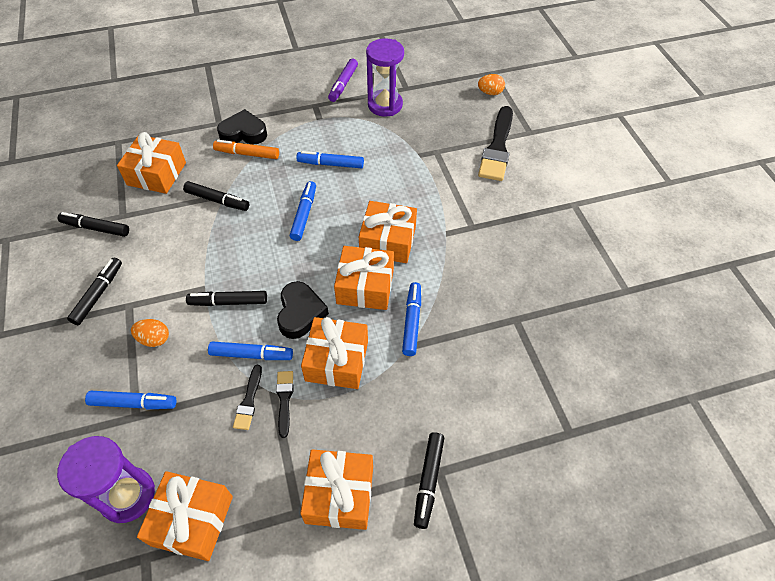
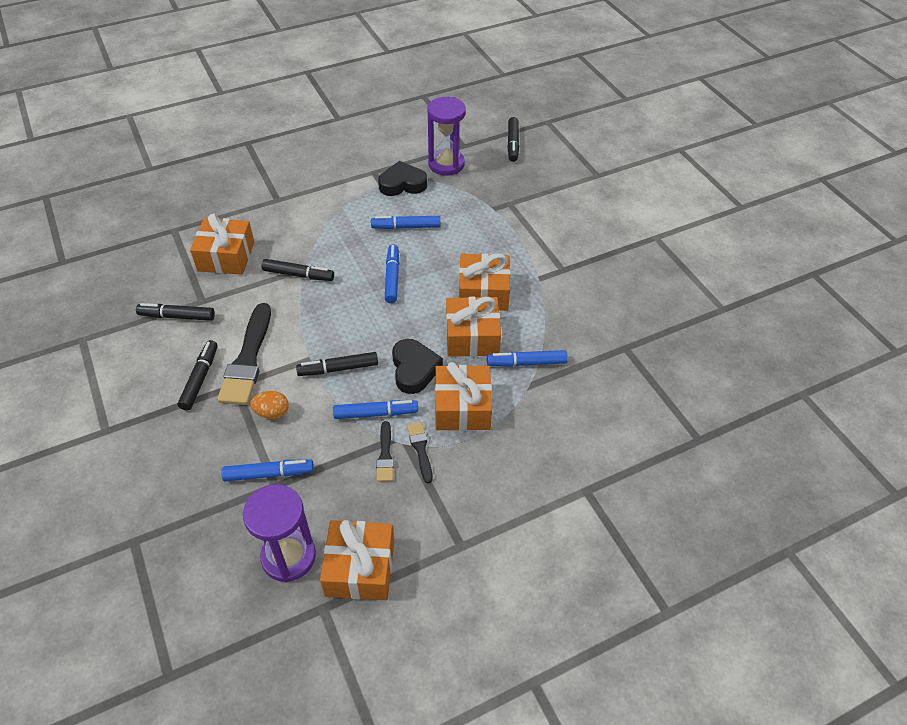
camera: 10 degrees left, 5 degrees down
(244, 133) = (307, 207): black heart -> black heart (402, 184)
(247, 154) = (316, 226): orange marker -> none
(339, 494) = (497, 524): orange gift -> none
(343, 84) = (398, 148): purple marker -> none
(412, 322) = (526, 363): blue marker -> blue marker turned 90 degrees counterclockwise
(428, 481) = (578, 500): black marker -> black marker (512, 144)
(490, 93) = (549, 142): orange egg -> none
(497, 147) = (569, 193): black brush -> black brush (248, 359)

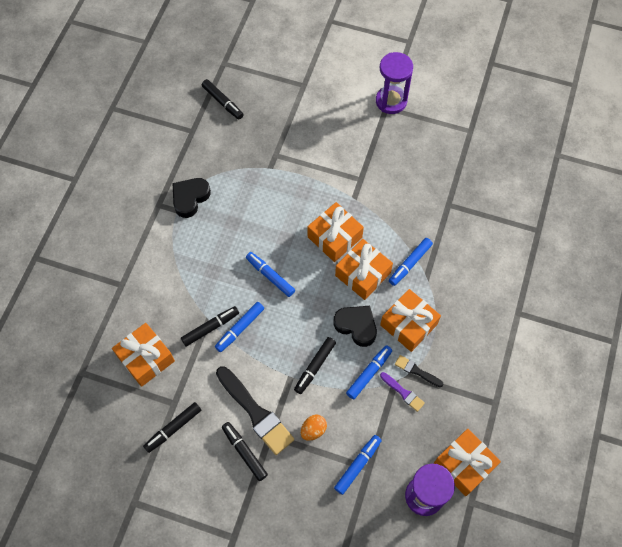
camera: 45 degrees left, 15 degrees up
(385, 455) = (403, 392): black brush -> purple brush
(406, 227) = (233, 230): blue marker -> blue marker (240, 328)
(446, 164) = (199, 157): purple hourglass -> purple hourglass (391, 101)

